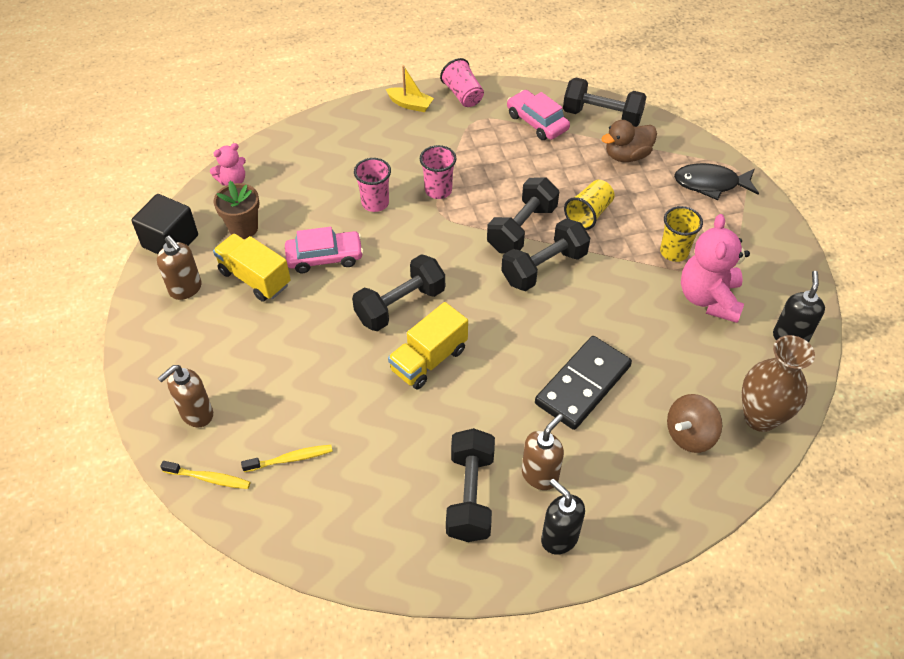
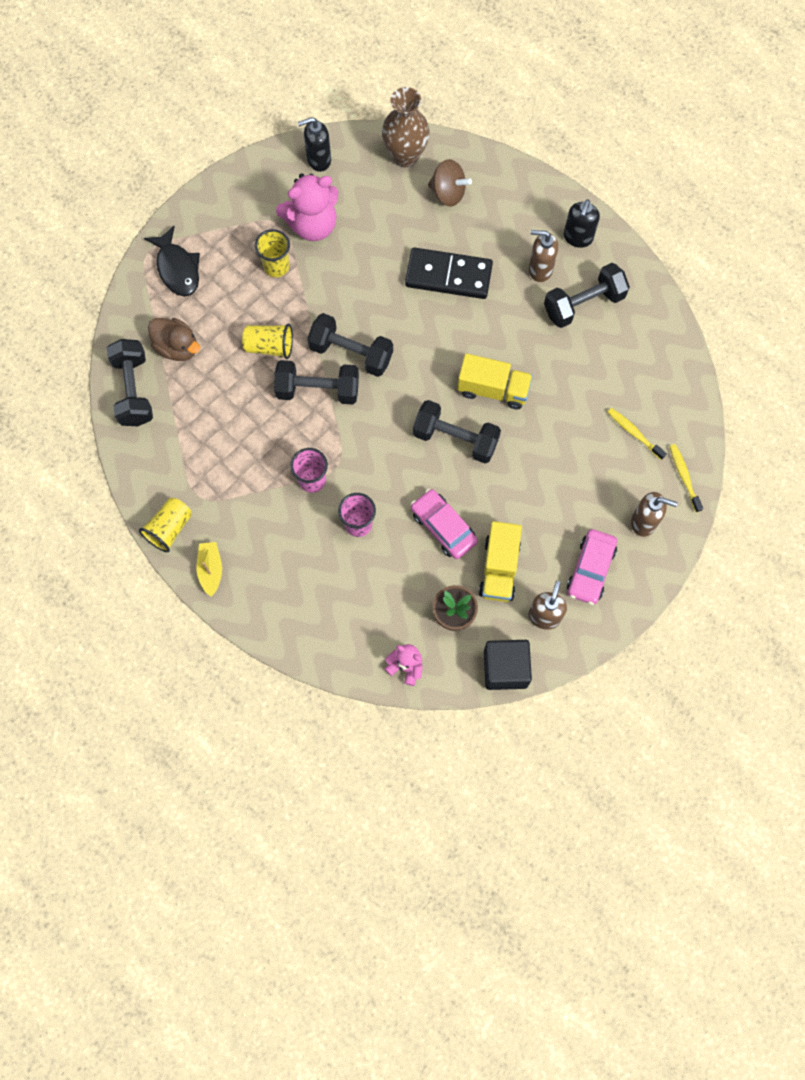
camera: 120 degrees left, 20 degrees up
(463, 95) = (169, 528): pink cup -> yellow cup
(537, 122) = (173, 442): pink car -> pink car (590, 569)

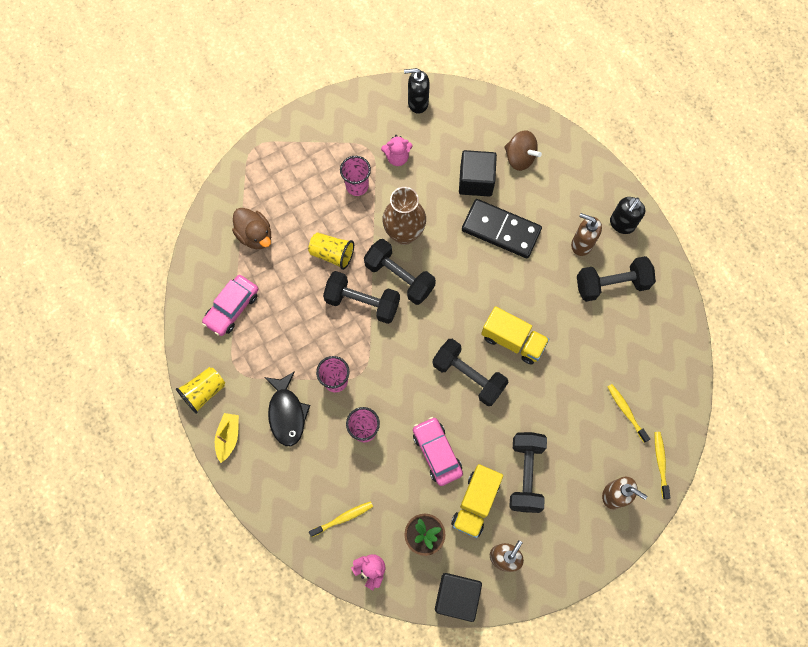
camera: 15 degrees right, 0 degrees up
(133, 390) = (208, 263): black dumbbell -> black dumbbell (525, 474)
(177, 268) = (274, 167): black fish -> black fish (287, 413)
(276, 266) = (357, 186): yellow cup -> pink cup
(312, 224) = (397, 157): pink teddy bear -> pink teddy bear, size x0.55
(361, 621) = (343, 518): none -> yellow toothbrush
(405, 156) = (492, 117): brown vase -> brown vase (404, 234)
(406, 229) = (476, 181): none -> black cube
(590, 569) = (555, 526): pink car -> pink car (232, 308)

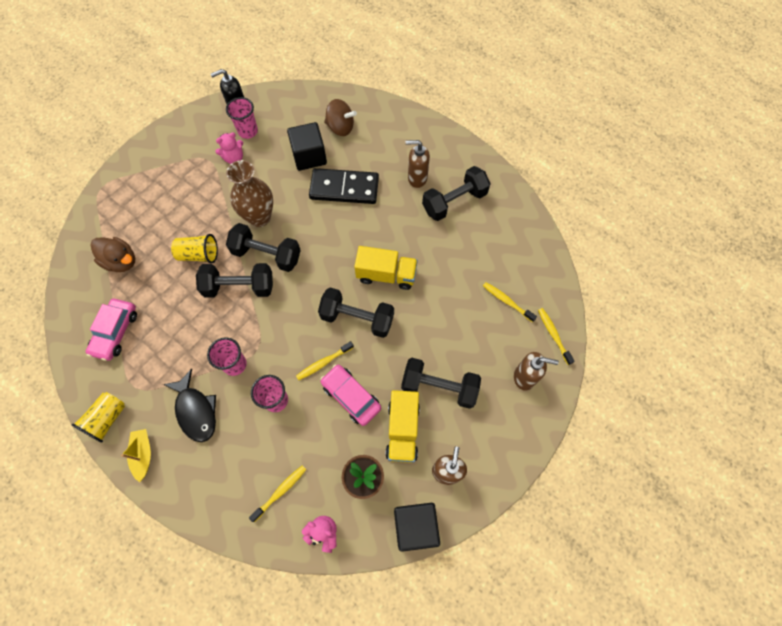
camera: 20 degrees left, 5 degrees down
(357, 186) = (205, 191): pink cup -> pink cup (248, 131)
(421, 409) = (323, 363): none -> yellow toothbrush
(525, 474) = (439, 387): black dumbbell -> black dumbbell turned 60 degrees counterclockwise
(621, 224) = (444, 152): black soap dispenser -> none

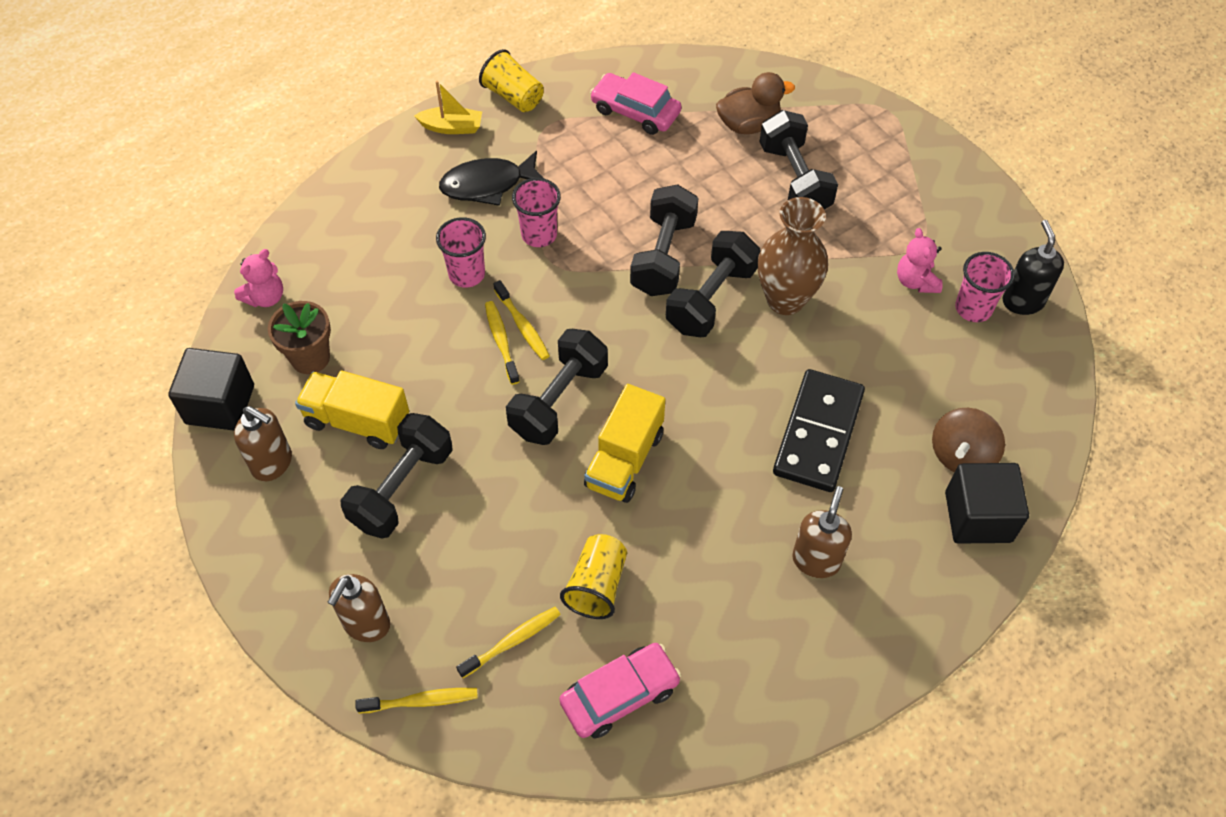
camera: 105 degrees right, 10 degrees down
(121, 261) = (748, 124): brown duck -> brown duck turned 150 degrees counterclockwise
(199, 255) = (735, 214): yellow cup -> yellow cup (597, 585)
(280, 491) = (339, 260): yellow toothbrush -> yellow toothbrush (522, 326)
(309, 156) = (901, 392): black cube -> black cube (978, 517)
(351, 396) = (435, 366): pink car -> pink car (620, 695)
(454, 202) = (747, 612): black dumbbell -> black dumbbell (794, 179)

